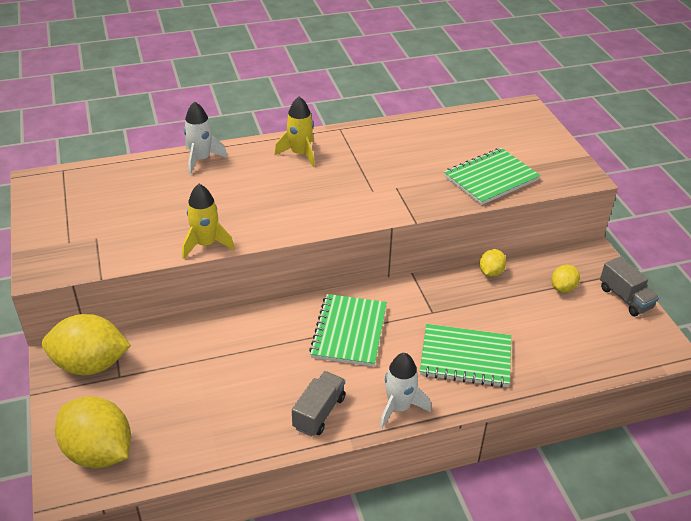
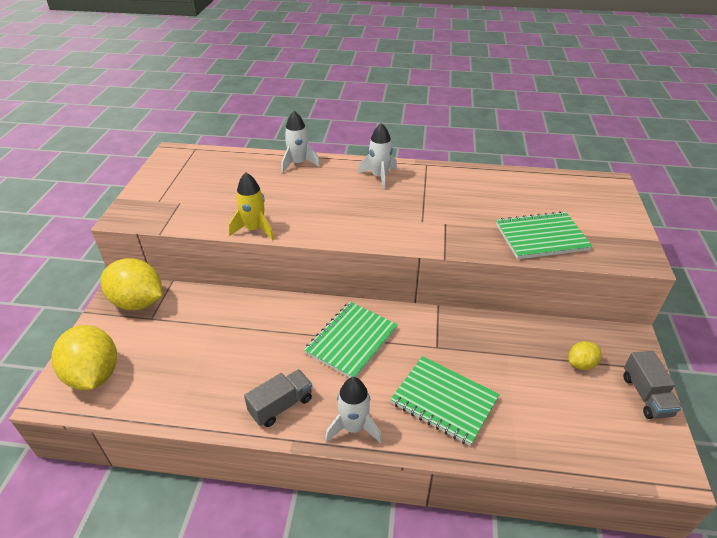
camera: 25 degrees right, 0 degrees up
(300, 154) = (379, 177): yellow rocket -> white rocket
(490, 272) = (513, 327): yellow lemon -> none

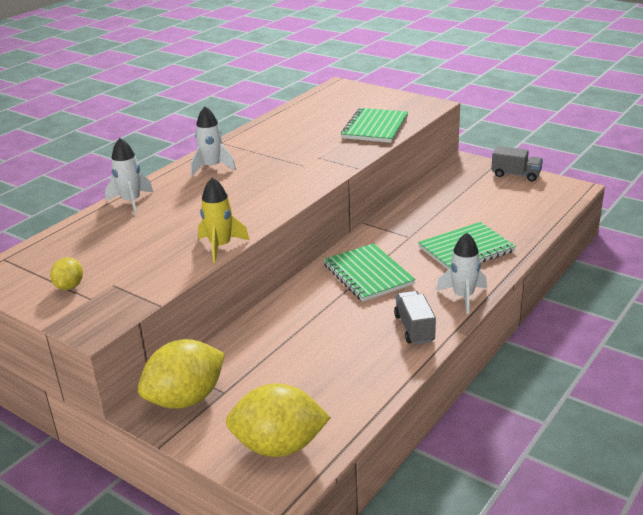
camera: 60 degrees left, 10 degrees down
(581, 364) = (473, 186): yellow lemon -> yellow lemon (69, 286)

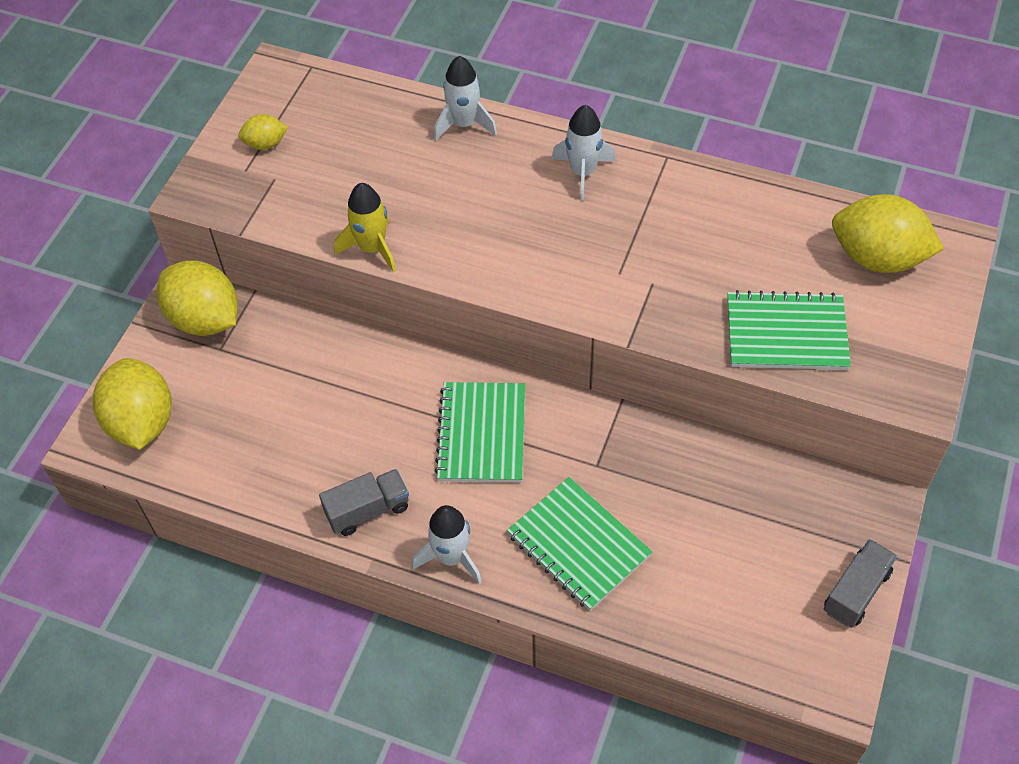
camera: 75 degrees right, 25 degrees up
(337, 101) = (877, 258): none -> yellow lemon
(368, 274) = (482, 434): green notebook -> green notebook turned 45 degrees counterclockwise
(516, 175) = (856, 591): grey truck -> grey truck turned 150 degrees counterclockwise

